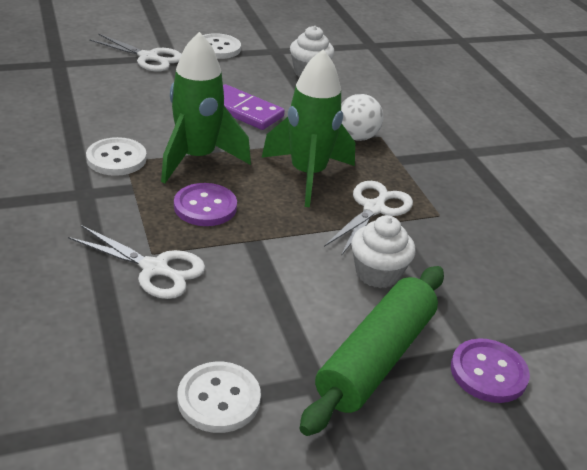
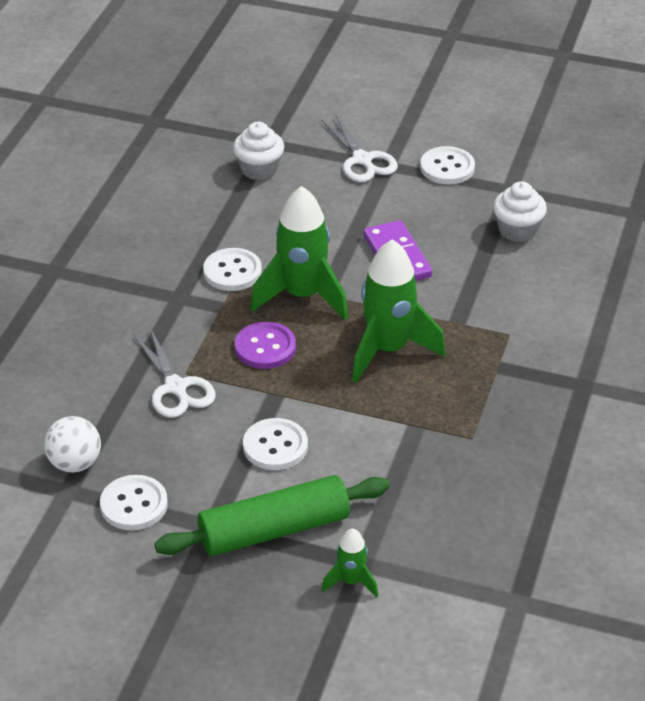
camera: 40 degrees right, 5 degrees up
(298, 283) = (275, 446): none -> white button
(357, 137) = (483, 326): white ball -> white ball (75, 463)
(374, 208) = (415, 407): white scissors -> none
(377, 273) = (351, 466): white cupcake -> white cupcake (259, 169)
(488, 372) = (351, 581): purple button -> green rocket

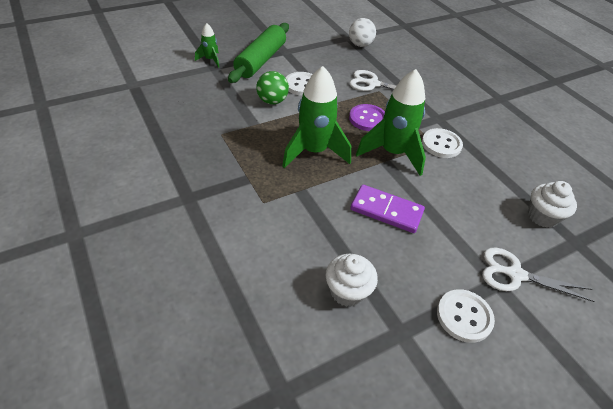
camera: 130 degrees right, 5 degrees up
(134, 505) = (320, 44): white button -> none
(350, 446) = (272, 101): none -> green ball

